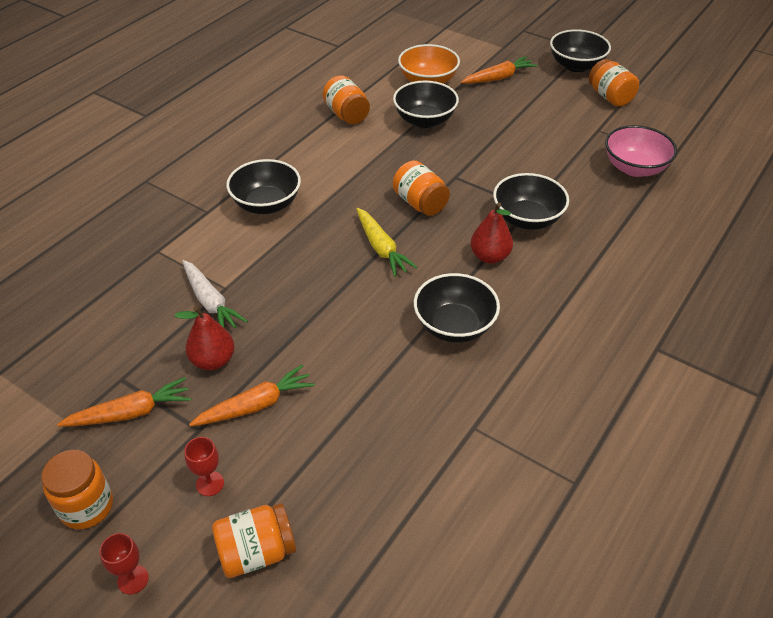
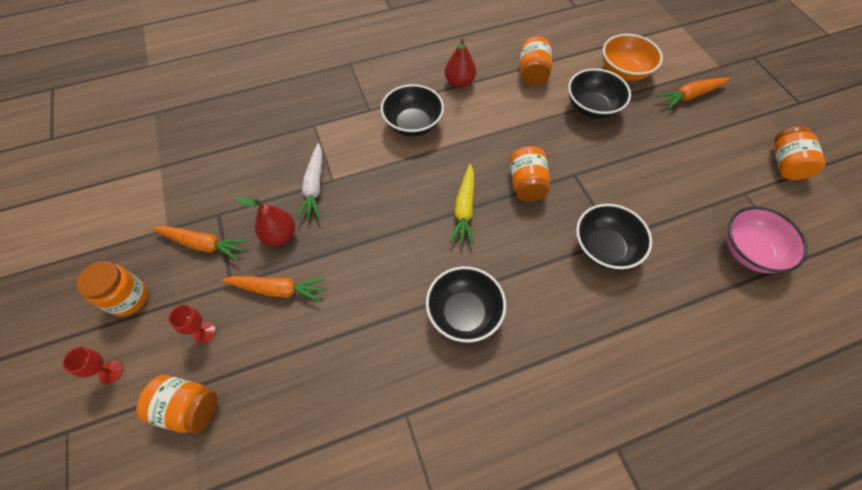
camera: 35 degrees right, 15 degrees up
(490, 256) = (543, 266): red pear -> red pear (459, 82)
(498, 78) = (690, 96): orange carrot -> orange carrot turned 150 degrees clockwise
(576, 66) = (777, 116): black bowl -> none

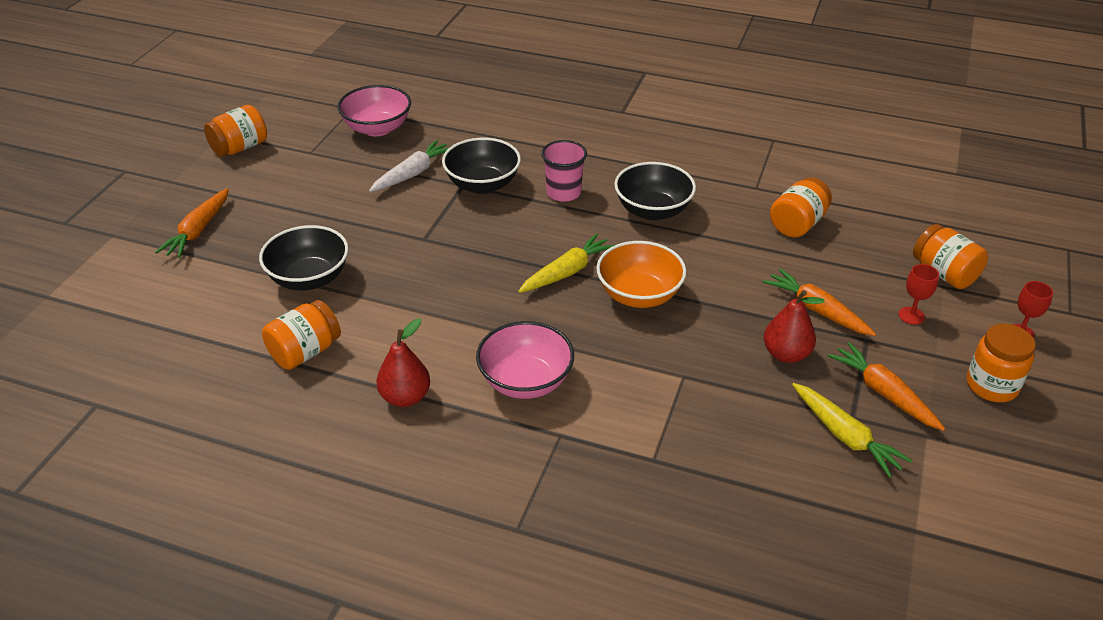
camera: 140 degrees left, 20 degrees down
(217, 198) = (845, 436): none -> yellow carrot
(314, 186) = (711, 381): white carrot -> white carrot (412, 174)
(413, 124) = (525, 381): black bowl -> pink bowl
(526, 184) = (481, 257): orange jar -> orange jar (797, 224)
(543, 283) = (563, 193): none -> pink cup
(623, 72) = (210, 290): orange bowl -> orange bowl (639, 295)
(690, 96) = (198, 230): orange carrot -> orange carrot turned 90 degrees clockwise

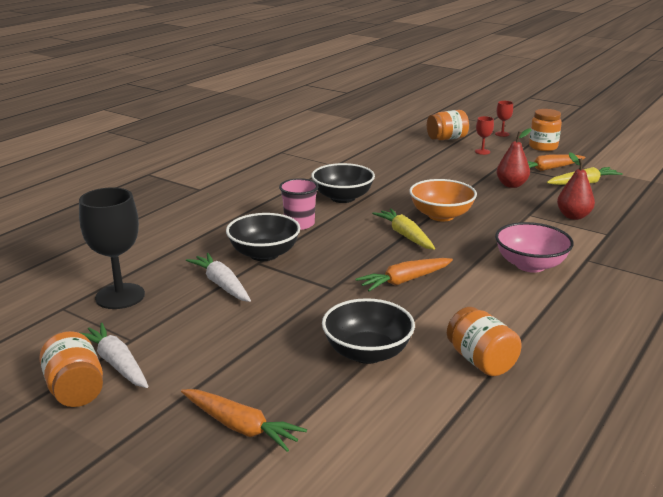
camera: 75 degrees left, 15 degrees down
(275, 155) = (116, 363): none -> white carrot
(377, 128) = (120, 296): pink bowl -> black goblet
(405, 397) = (546, 315): red pear -> red pear (573, 216)
(797, 224) = (382, 161): orange jar -> none
(817, 310) = (471, 171): orange carrot -> orange carrot (405, 281)

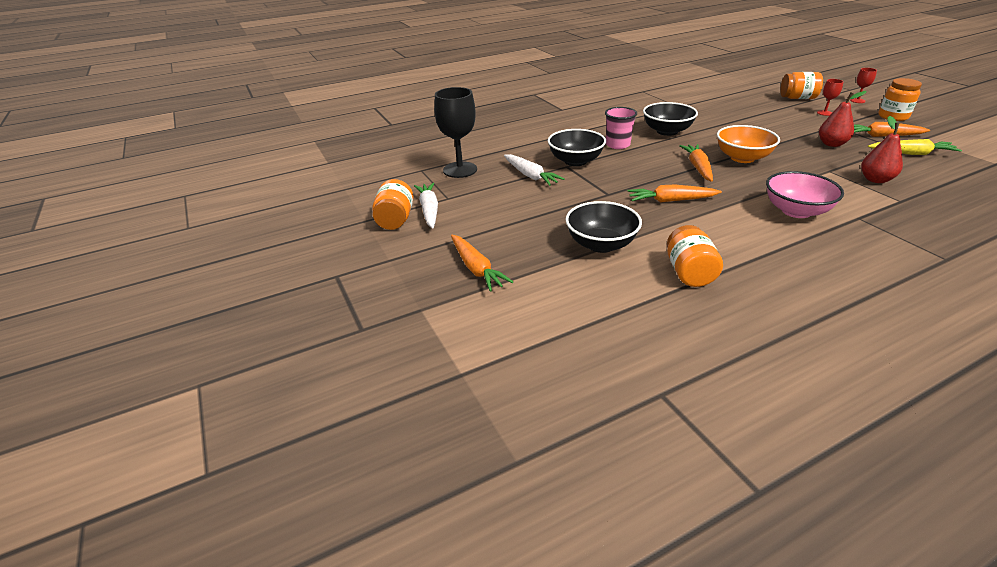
camera: 30 degrees right, 10 degrees up
(221, 284) = (530, 176): white carrot -> white carrot turned 150 degrees clockwise
(405, 235) = (698, 168): yellow carrot -> orange carrot

